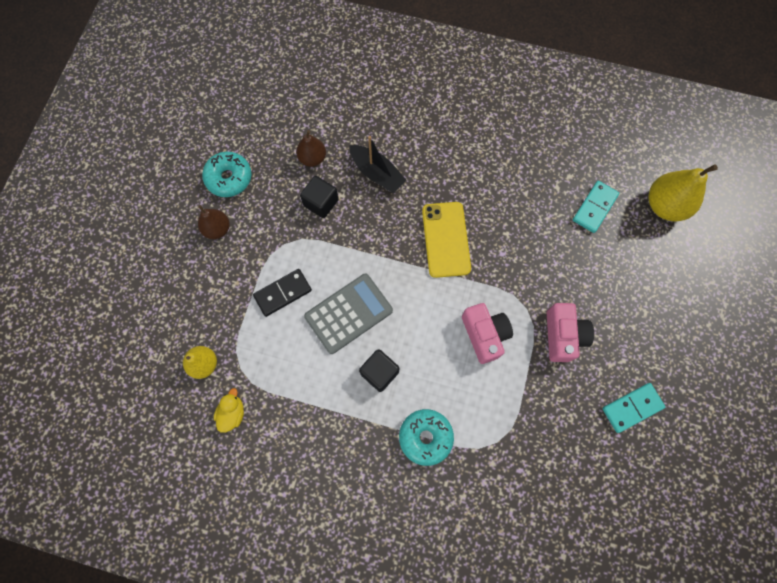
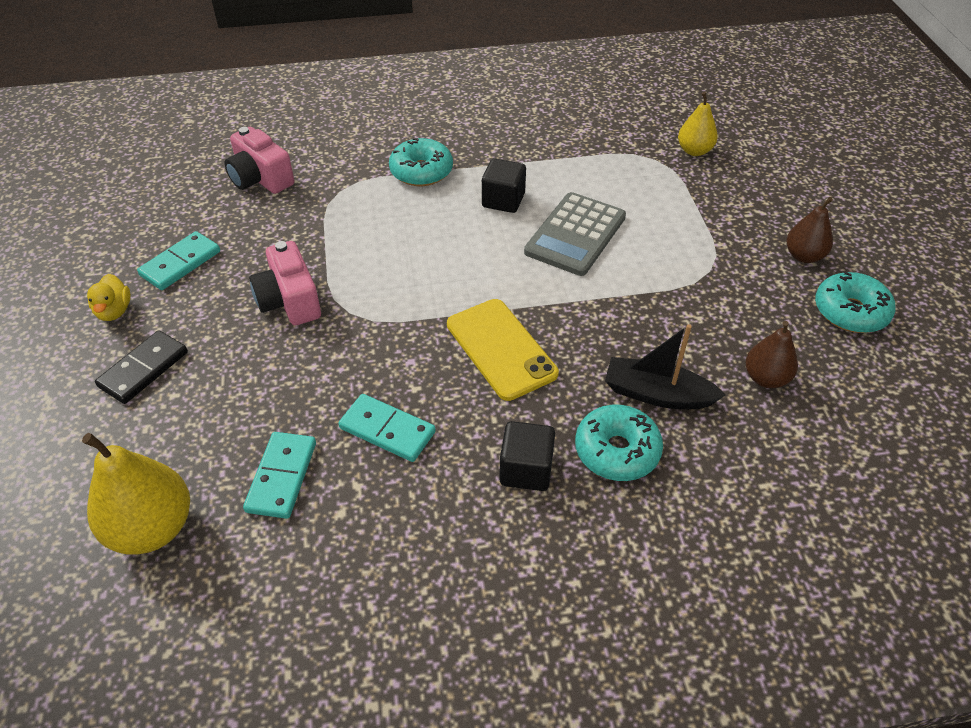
camera: 155 degrees right, 25 degrees down
(232, 413) = (632, 130): yellow duck -> yellow duck (114, 311)
(283, 293) = (667, 227): black domino -> black domino (144, 369)
(321, 203) = (704, 329): black cube -> black cube (526, 470)
(418, 151) = (617, 451): none -> turquoise donut
(484, 335) = (395, 269): pink camera -> pink camera (260, 179)
(531, 212) = (387, 430): none -> turquoise domino

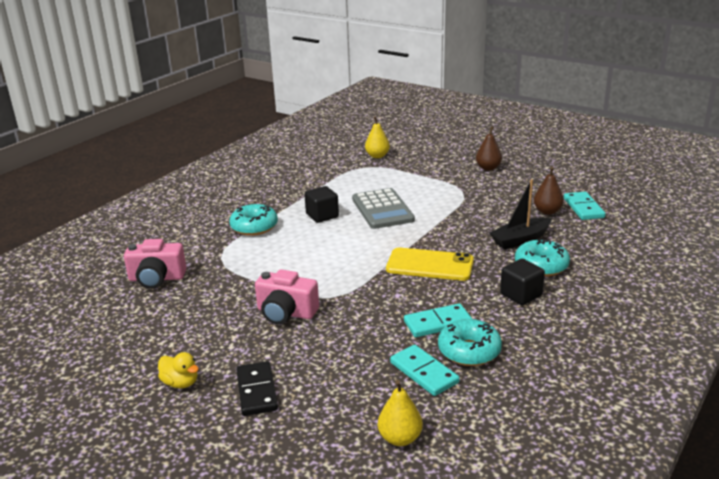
camera: 45 degrees left, 20 degrees down
(152, 528) = (400, 438): yellow pear -> yellow pear, size x0.61
(180, 263) = (181, 339): turquoise domino -> turquoise domino (583, 208)
(850, 312) = (536, 176): turquoise donut -> turquoise donut (469, 351)

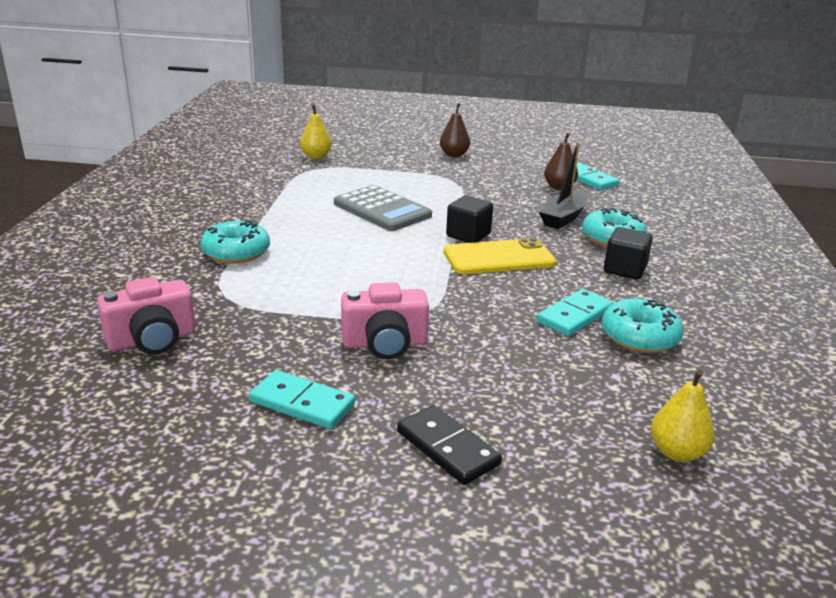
camera: 30 degrees left, 0 degrees up
(180, 383) = (329, 468): yellow duck -> none
(322, 216) = (314, 226): black cube -> black cube (468, 235)
(424, 372) = (619, 372): turquoise domino -> turquoise domino (302, 403)

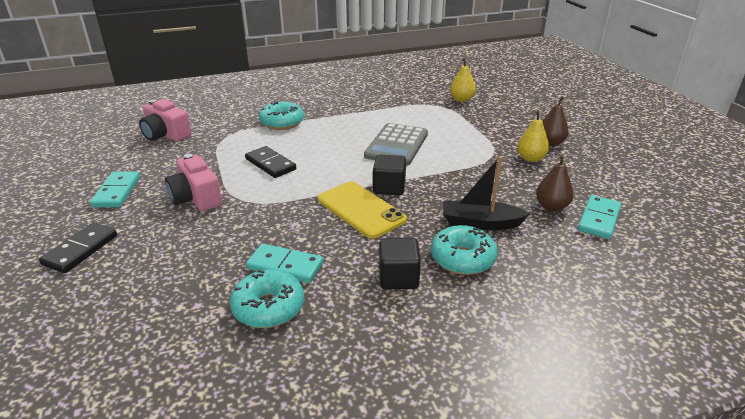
camera: 65 degrees right, 5 degrees up
(346, 282) = (270, 164): none -> black domino
(677, 452) = (92, 355): yellow pear -> yellow pear (530, 158)

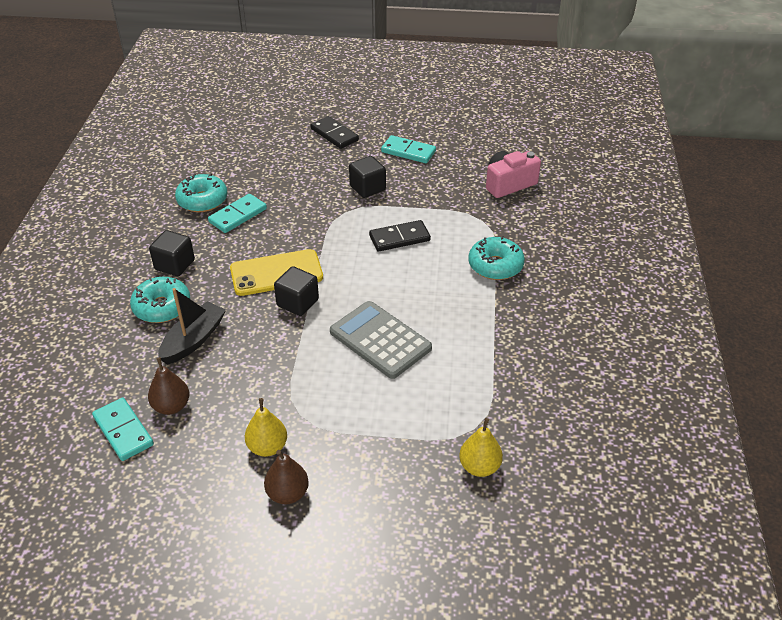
camera: 115 degrees right, 10 degrees up
(196, 198) = (367, 188): pink camera -> black cube

